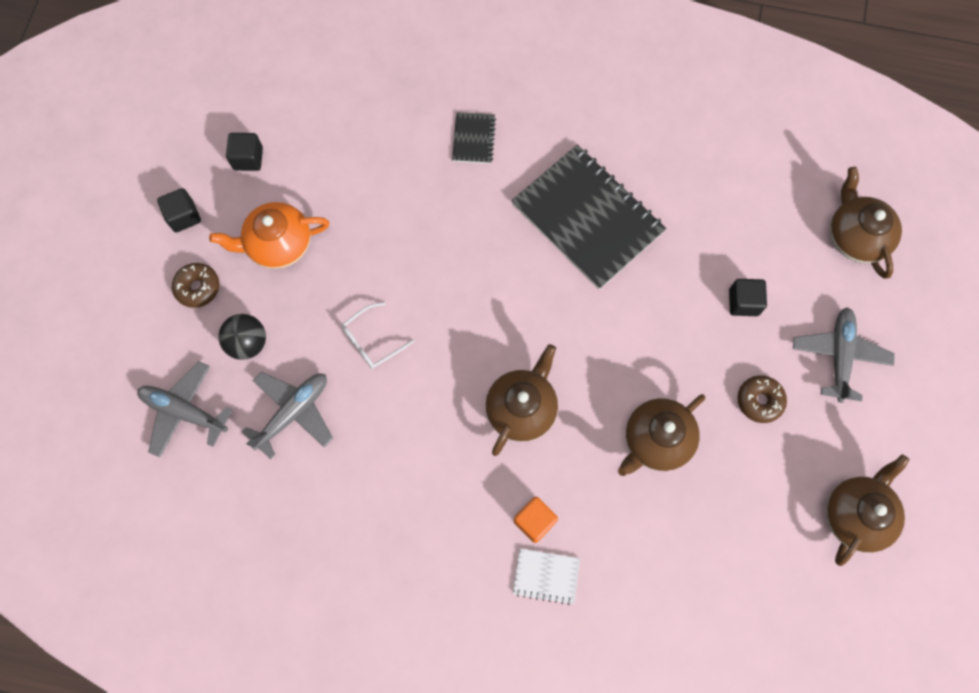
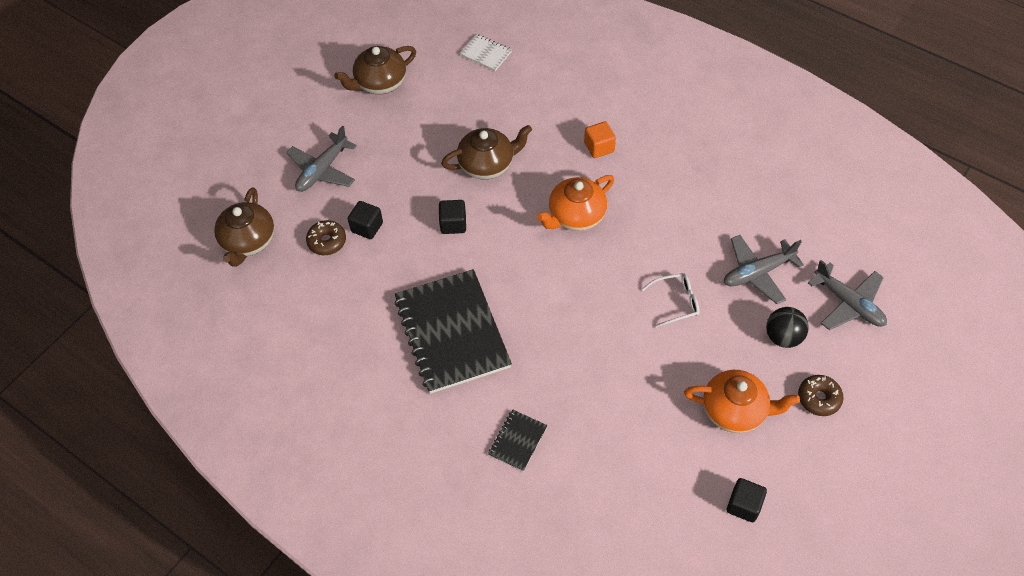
camera: 155 degrees left, 15 degrees down
(184, 216) = (820, 470): black cube -> black cube (453, 224)
(522, 408) = (575, 216): brown teapot -> orange teapot
(546, 576) = (605, 116): white notebook -> white notebook (485, 54)
(759, 401) = (399, 163): brown donut -> brown donut (327, 241)

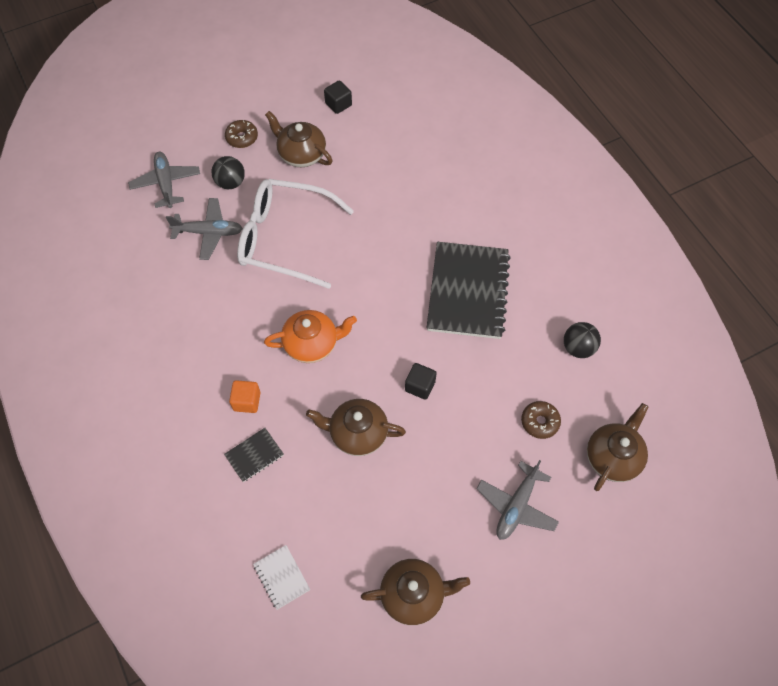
camera: 155 degrees left, 5 degrees up
(313, 325) = (578, 348): none -> black ball
(322, 170) = (516, 506): grey plane -> grey plane turned 150 degrees clockwise
(367, 227) = (498, 419): black cube -> none
(517, 441) = (459, 197): black notebook -> black notebook (254, 455)
(675, 302) = (285, 239): white glasses -> white glasses, size x2.42
(735, 410) = (301, 154): orange teapot -> brown teapot

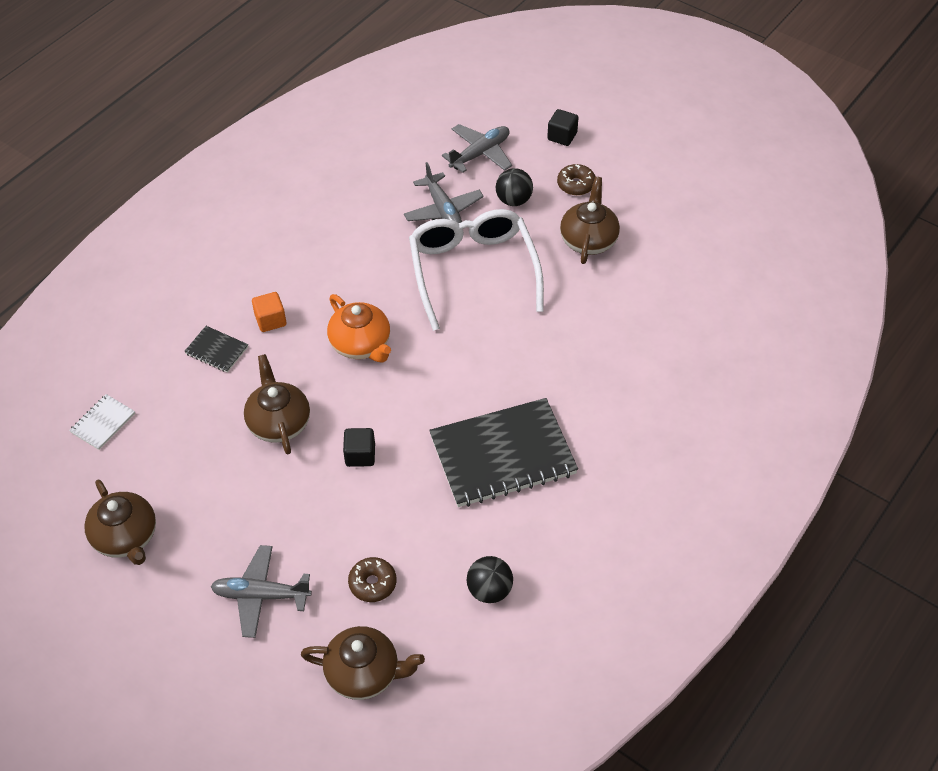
camera: 65 degrees right, 10 degrees down
(338, 104) = (678, 243): black cube -> black cube (562, 136)

